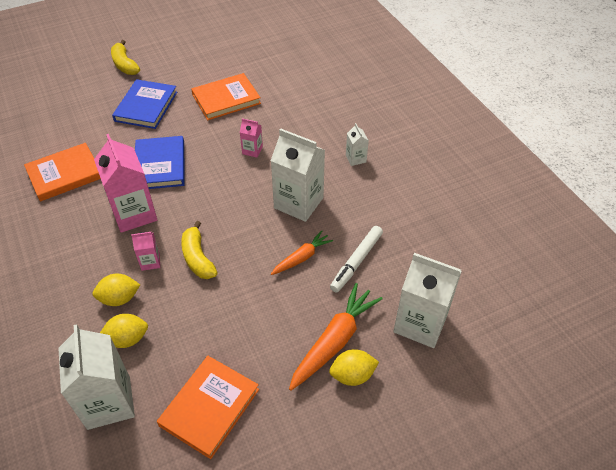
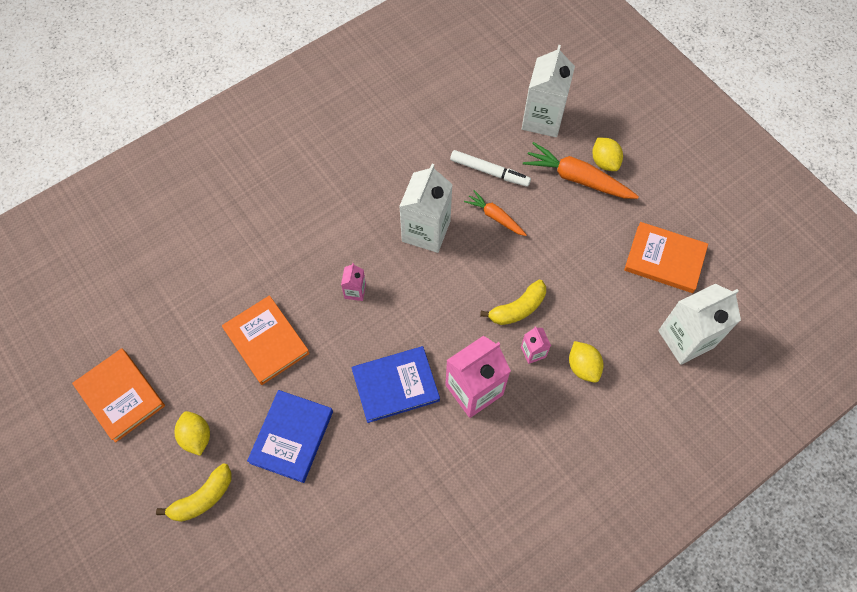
camera: 100 degrees left, 15 degrees up
(65, 174) = (429, 493): orange book -> orange book (120, 396)
(127, 339) = (623, 344): yellow lemon -> yellow lemon (196, 437)
(146, 106) = (291, 437): blue book -> blue book turned 75 degrees counterclockwise
(355, 158) = (352, 187): white carton -> none

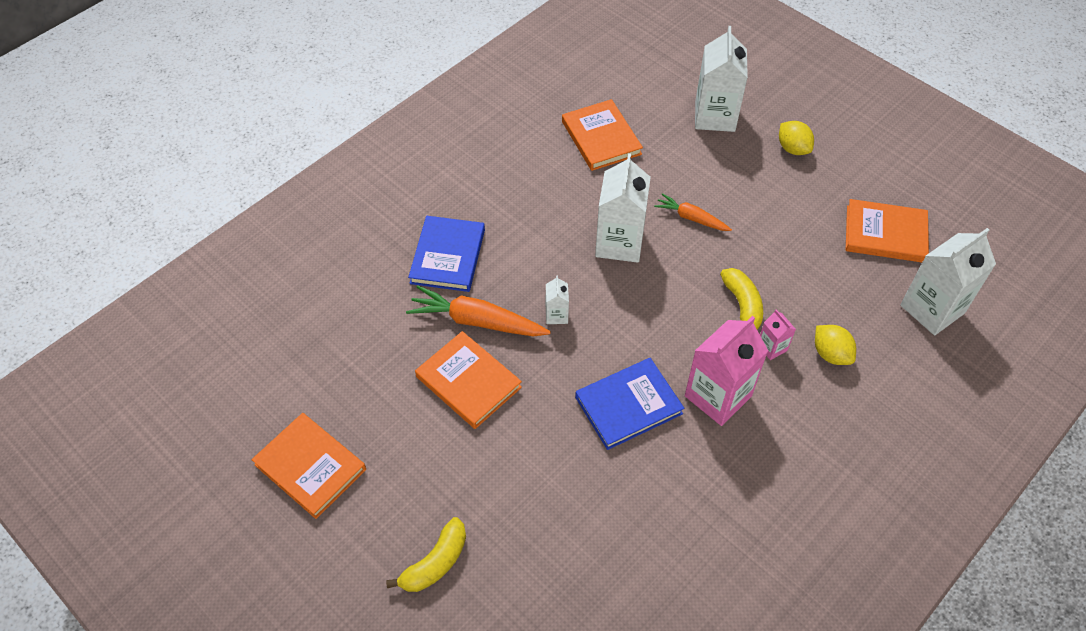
camera: 10 degrees left, 10 degrees down
(196, 437) = (412, 497): yellow lemon -> none
(291, 437) = (524, 479): blue book -> blue book (448, 256)
(355, 291) = (556, 315): pink carton -> white carton
(435, 126) = (601, 138): none -> orange book
(489, 171) = (672, 174): white marker -> none
(518, 308) = (742, 306): yellow banana -> yellow banana turned 60 degrees counterclockwise
(577, 179) = (769, 168): orange carrot -> orange carrot (477, 321)

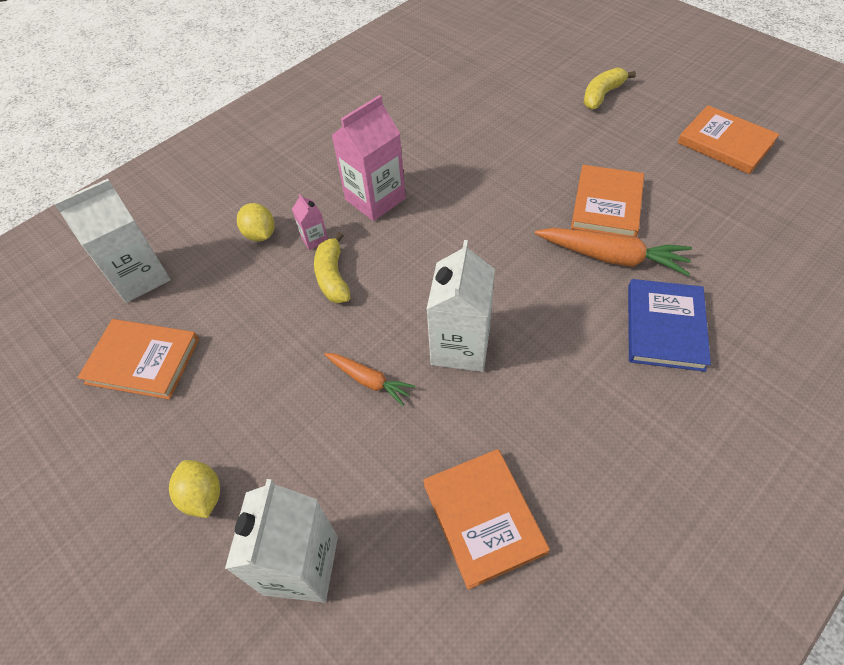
camera: 175 degrees left, 0 degrees up
(468, 382) = (607, 204): orange book -> orange book turned 60 degrees clockwise
(556, 315) = (529, 265): white carton -> none
(628, 405) = (456, 190): blue book -> none

